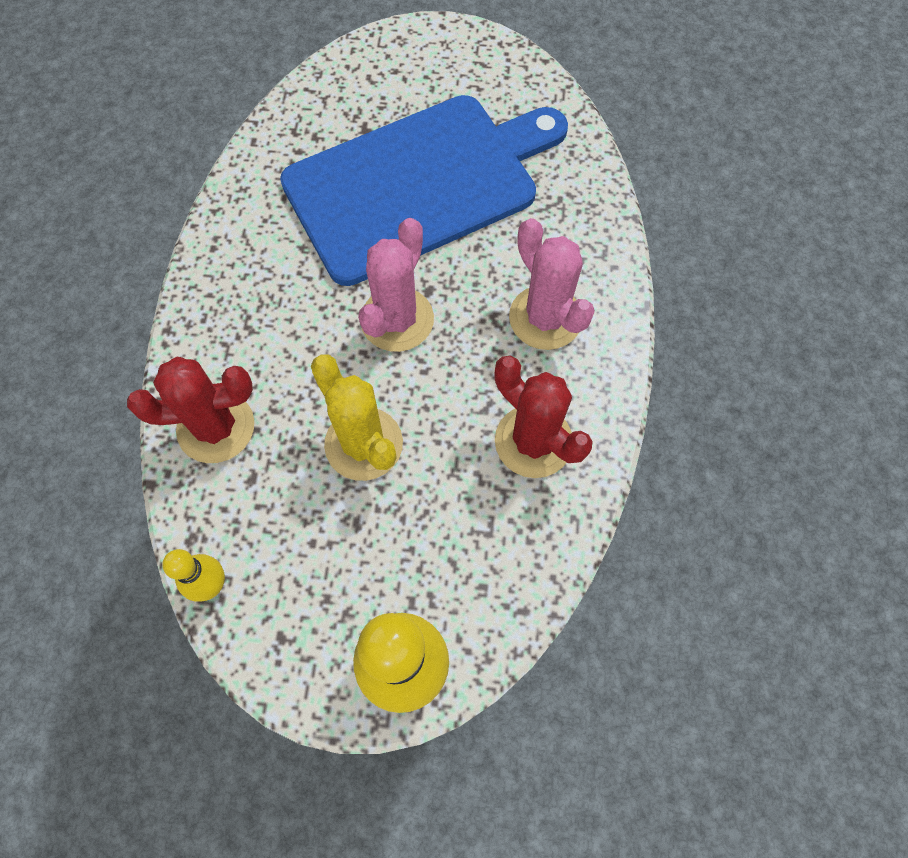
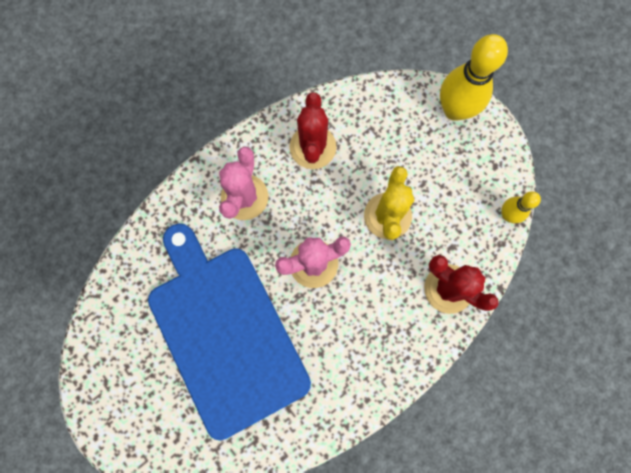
camera: 135 degrees left, 10 degrees up
(418, 184) = (225, 333): blue cutting board -> blue cutting board turned 45 degrees clockwise

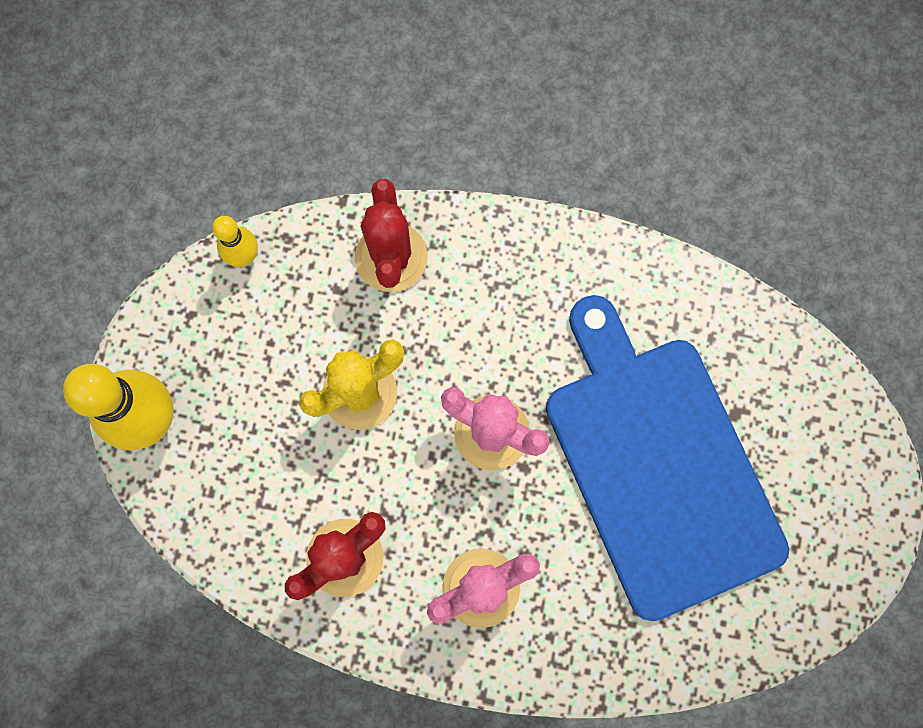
camera: 130 degrees left, 0 degrees up
(225, 333) = (658, 466): blue cutting board -> blue cutting board turned 135 degrees clockwise

